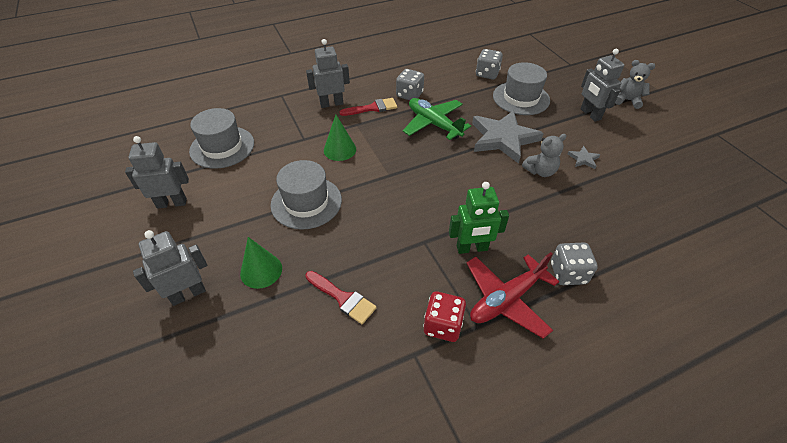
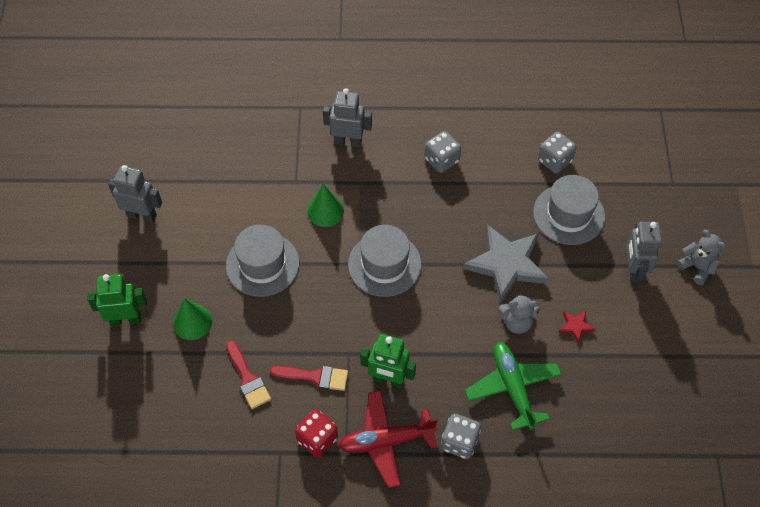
camera: 25 degrees right, 10 degrees up
(188, 294) = (126, 319): grey robot -> green robot
(222, 147) = (211, 161): grey hat -> grey hat (384, 264)
(372, 108) = (389, 165): red brush -> red brush (315, 377)
(434, 124) = (443, 214): green plane -> green plane (513, 388)
(583, 159) = (576, 326): grey star -> red star

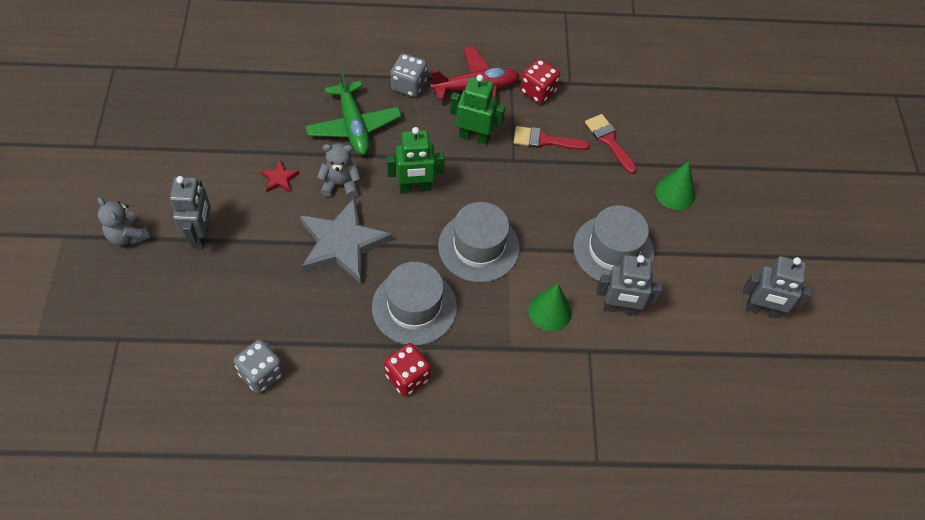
camera: 175 degrees right, 0 degrees up
(126, 319) = (743, 197): green robot -> green robot (415, 187)
(348, 141) = (528, 407): grey robot -> grey robot (620, 308)
(441, 160) = (407, 377): grey dice -> red dice
(569, 214) = (259, 301): grey hat -> grey hat (414, 307)

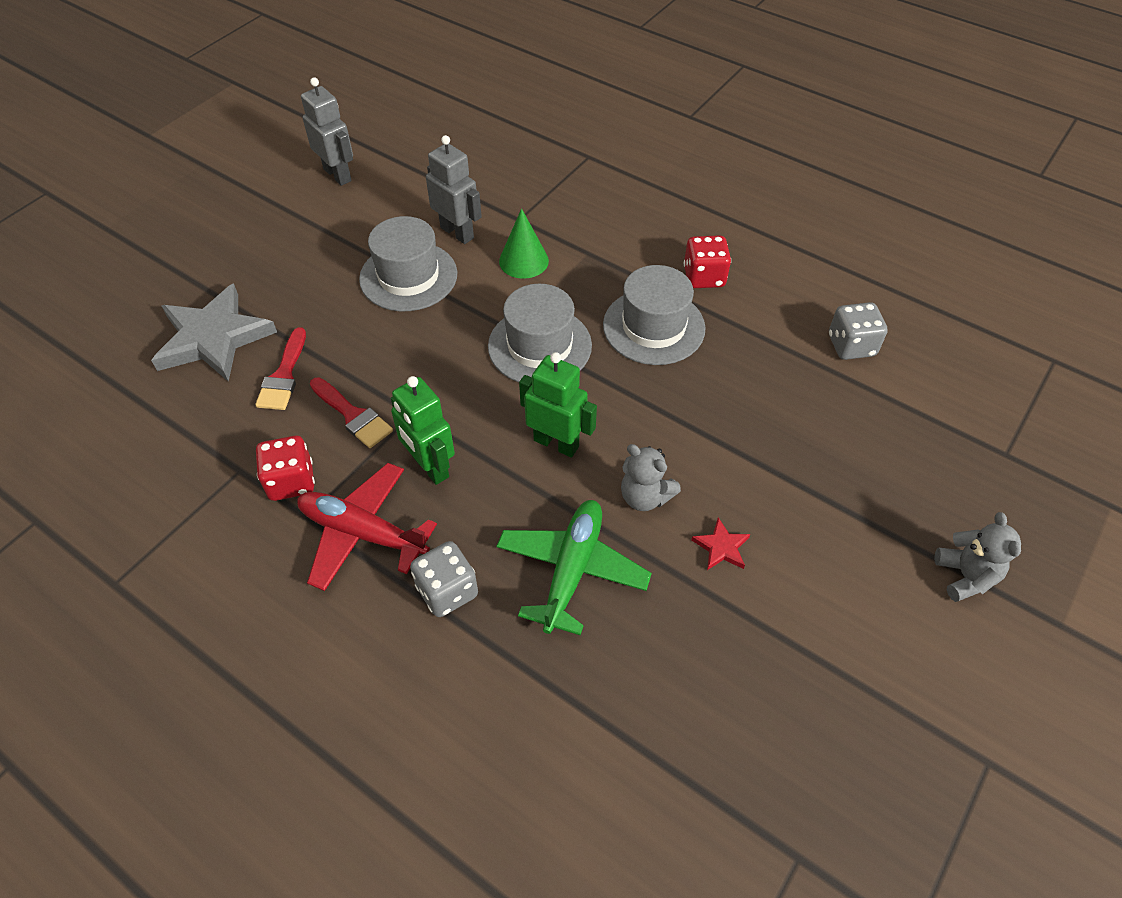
camera: 140 degrees left, 5 degrees down
(201, 234) = (862, 526): grey robot -> none
(342, 244) = (689, 424): grey star -> grey star (214, 338)
(675, 193) = (286, 291): green cone -> none

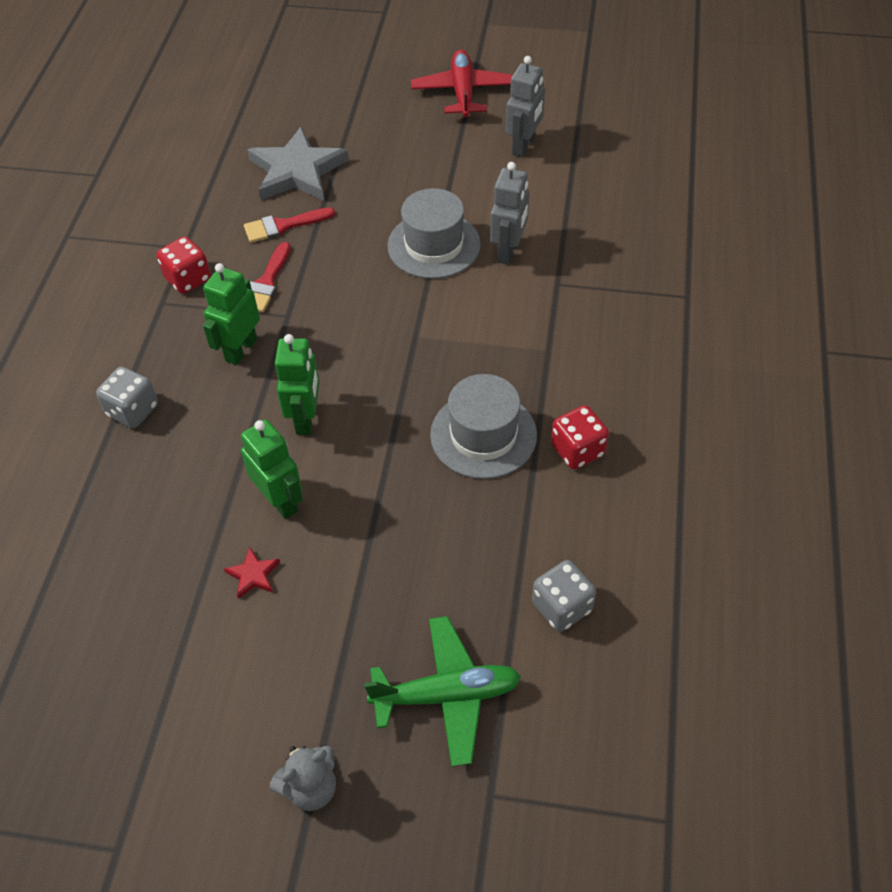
camera: 65 degrees right, 0 degrees up
(363, 533) = (162, 339): red plane -> red plane (463, 92)
(523, 261) = (505, 310): green cone -> none
(539, 346) = (408, 363): grey hat -> none
(572, 570) = (184, 479): green plane -> green plane (447, 695)
(645, 496) = (280, 501): grey teddy bear -> green robot

